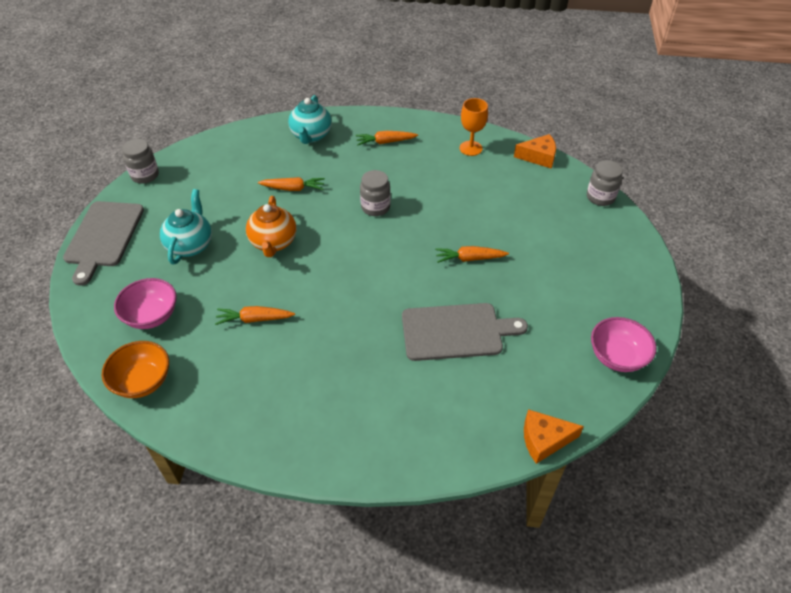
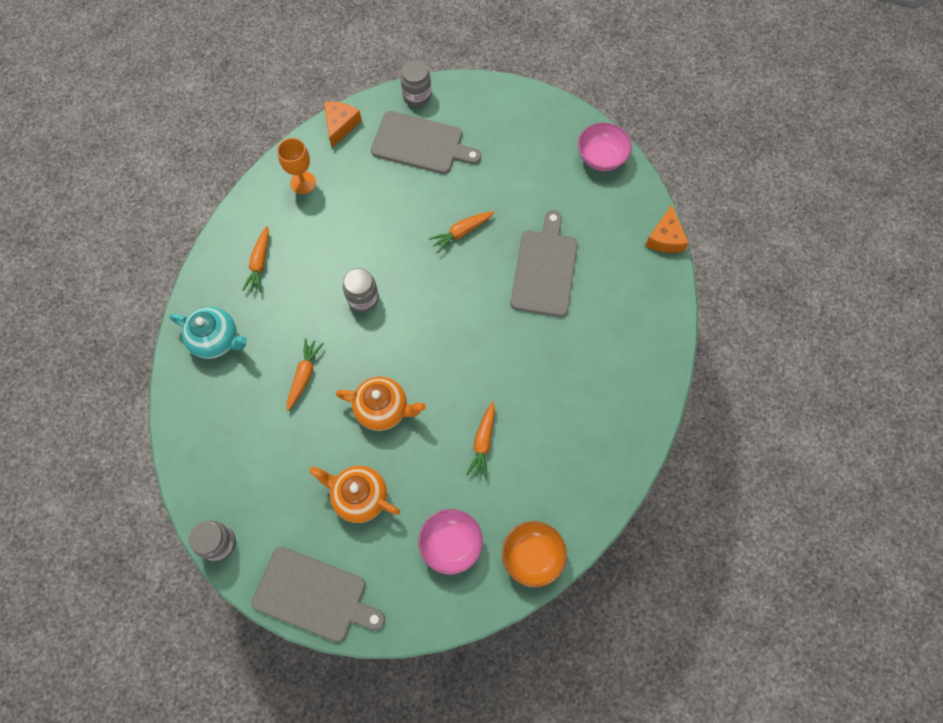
camera: 75 degrees left, 20 degrees up
(190, 245) = (359, 497): turquoise teapot -> orange teapot
(469, 258) = (461, 232): orange carrot -> orange carrot turned 45 degrees clockwise
(549, 211) = (421, 144): none -> grey cutting board

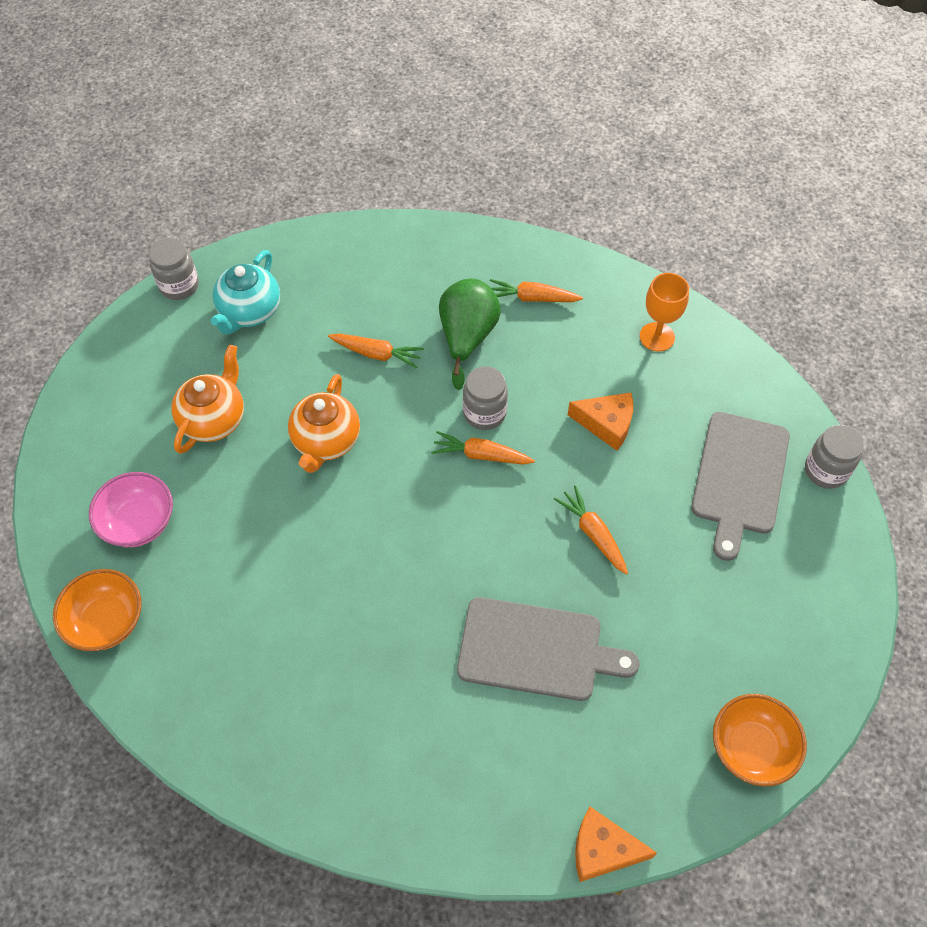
camera: 90 degrees right, 10 degrees down
(216, 340) = (427, 263): turquoise teapot -> turquoise teapot (249, 312)
(293, 310) = (467, 337): none -> green pear
(314, 595) = (103, 379): grey cutting board -> none
(340, 125) = (756, 375): orange cheese -> orange cheese (606, 424)
(483, 442) = (270, 561): orange carrot -> orange carrot (481, 455)
(601, 157) = (751, 748): pink bowl -> orange bowl

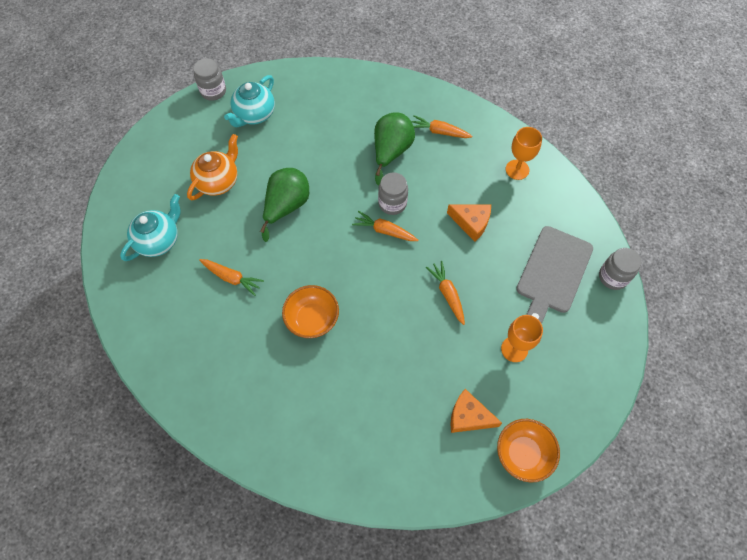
camera: 10 degrees right, 5 degrees up
(107, 621) = (127, 300): orange bowl -> orange bowl (312, 319)
(139, 523) = (159, 240): pink bowl -> turquoise teapot
(326, 441) = (286, 206): orange teapot -> green pear
(377, 354) = (330, 154): orange carrot -> orange carrot (232, 278)
(536, 650) = (394, 364): grey cutting board -> none
(603, 850) = (411, 502): orange cheese -> orange cheese (468, 416)
(707, 598) = (514, 349): none -> orange goblet

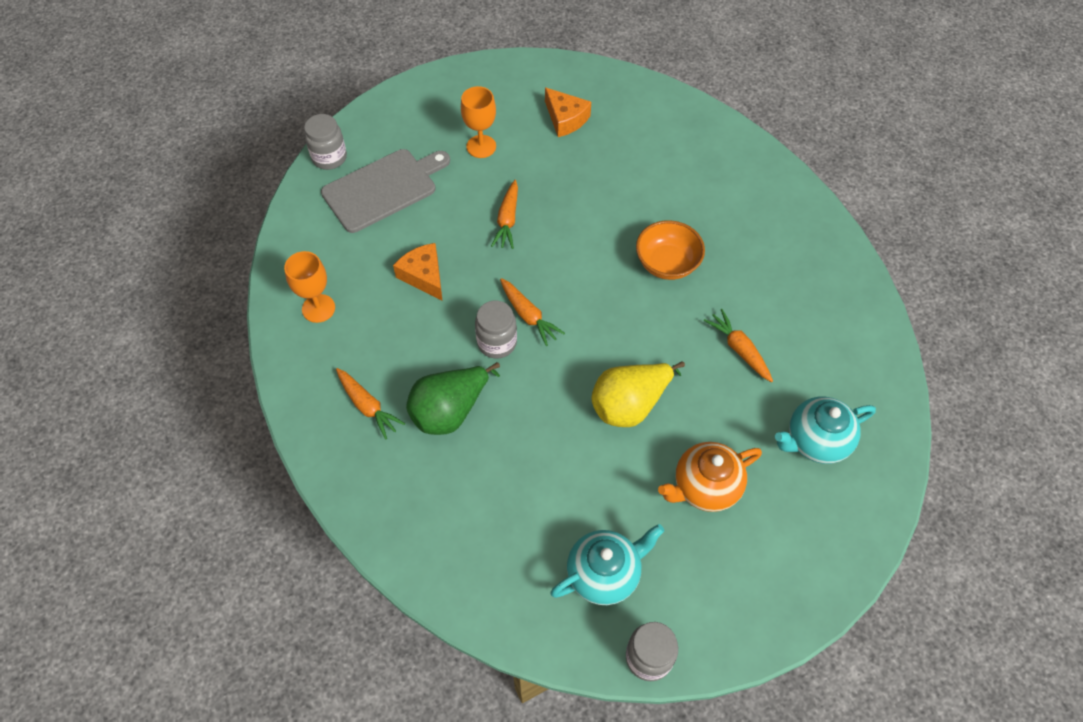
camera: 150 degrees left, 5 degrees down
(286, 206) = (630, 405): green pear -> yellow pear
(523, 453) = (539, 76): orange bowl -> none

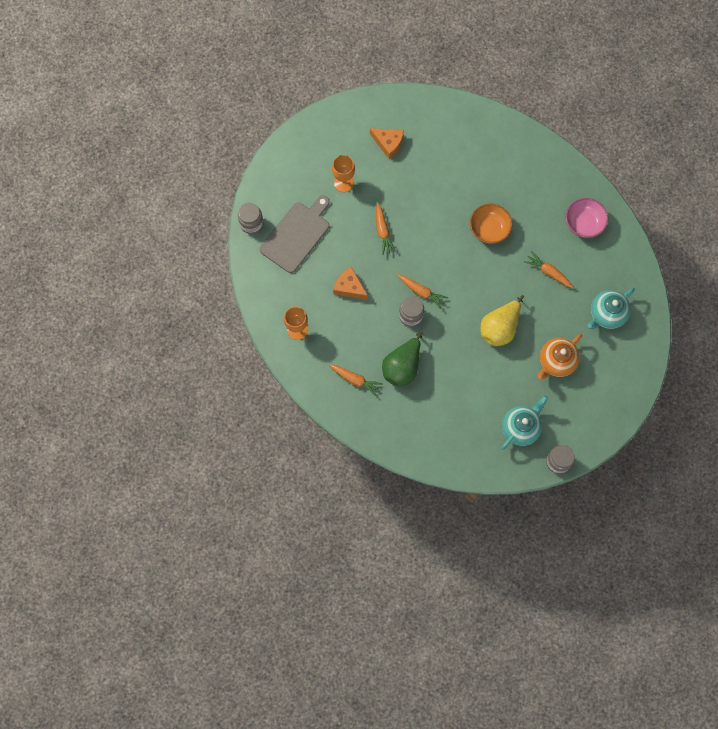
camera: 20 degrees left, 15 degrees up
(818, 299) = (583, 223): none -> pink bowl

